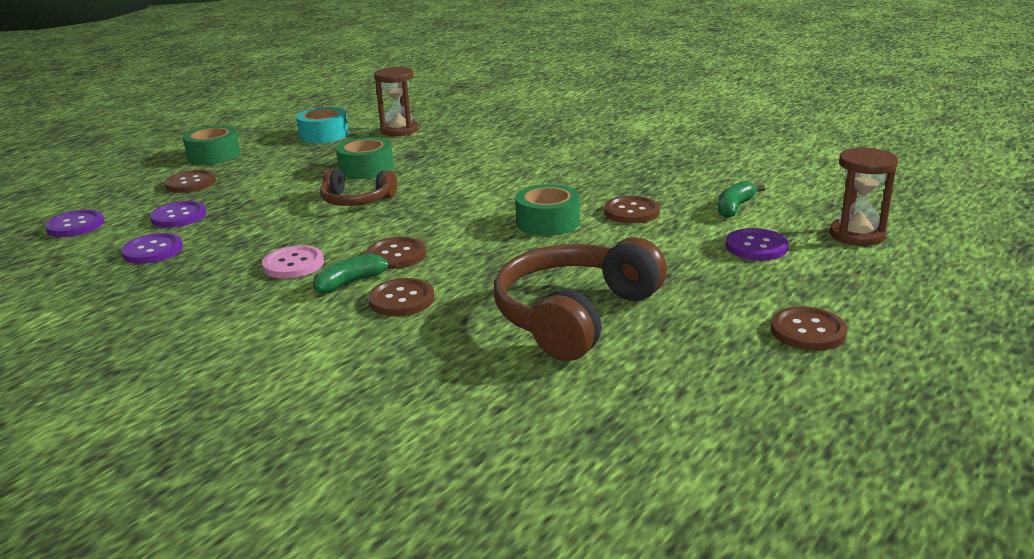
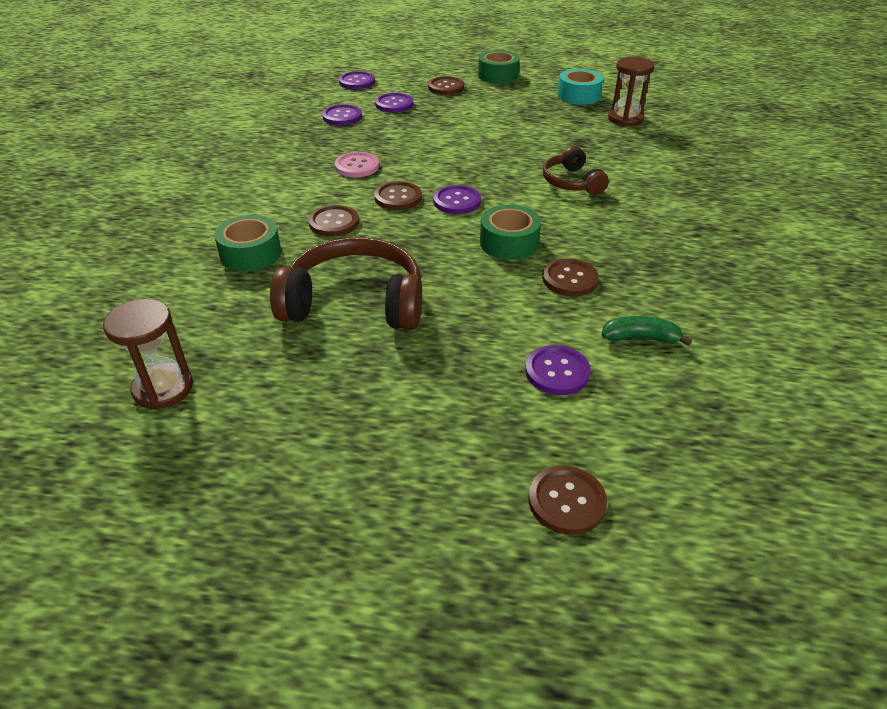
camera: 60 degrees right, 15 degrees up
(351, 282) = (346, 195): green banana -> none
(356, 200) = (474, 151): brown headphones -> brown headphones (572, 182)
(366, 169) = (533, 134): green tape -> green tape (250, 253)
(444, 229) = (457, 201): none -> purple button
(808, 331) = (402, 439): brown button -> brown button (566, 501)
(857, 235) = (648, 440): brown hourglass -> brown hourglass (163, 388)

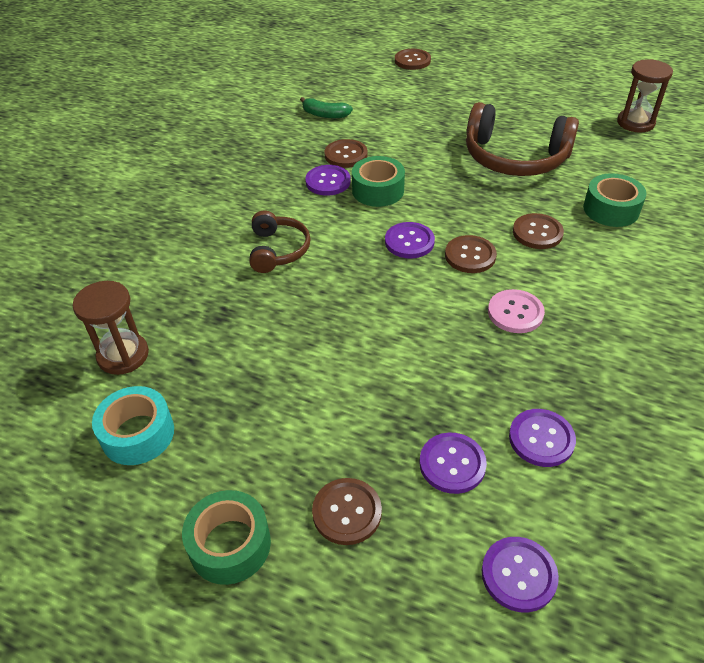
camera: 165 degrees left, 5 degrees up
(557, 372) = (388, 104): purple button -> purple button (328, 182)

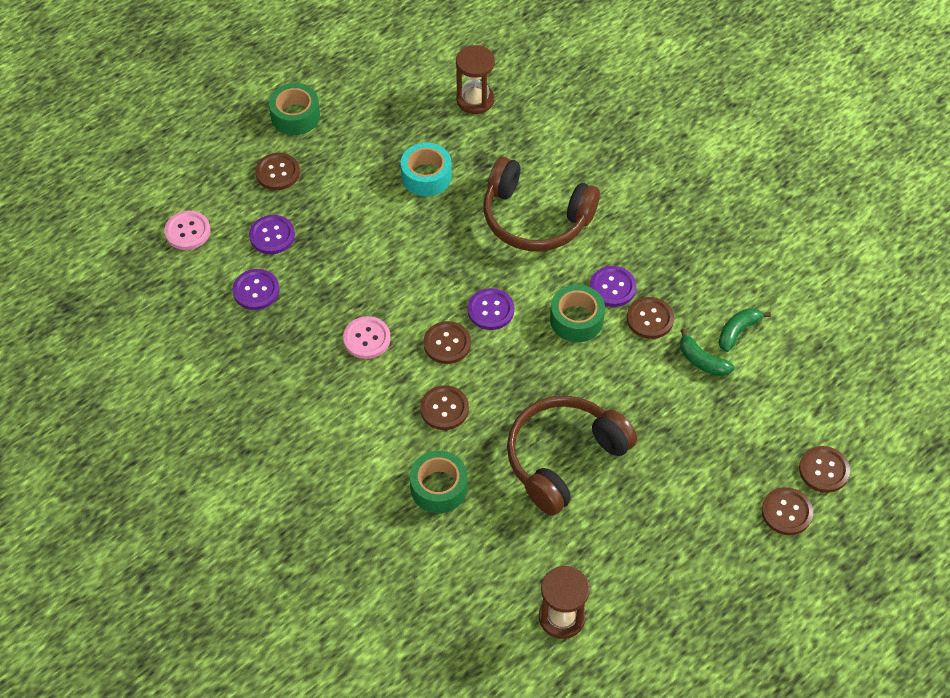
camera: 115 degrees right, 10 degrees up
(138, 434) = (400, 94): turquoise tape -> turquoise tape (426, 176)
(278, 250) = (535, 218): brown headphones -> brown headphones, size x1.75
(366, 122) = (702, 361): none -> green banana
(457, 66) = (786, 512): none -> brown button
(518, 575) = (187, 231): purple button -> pink button

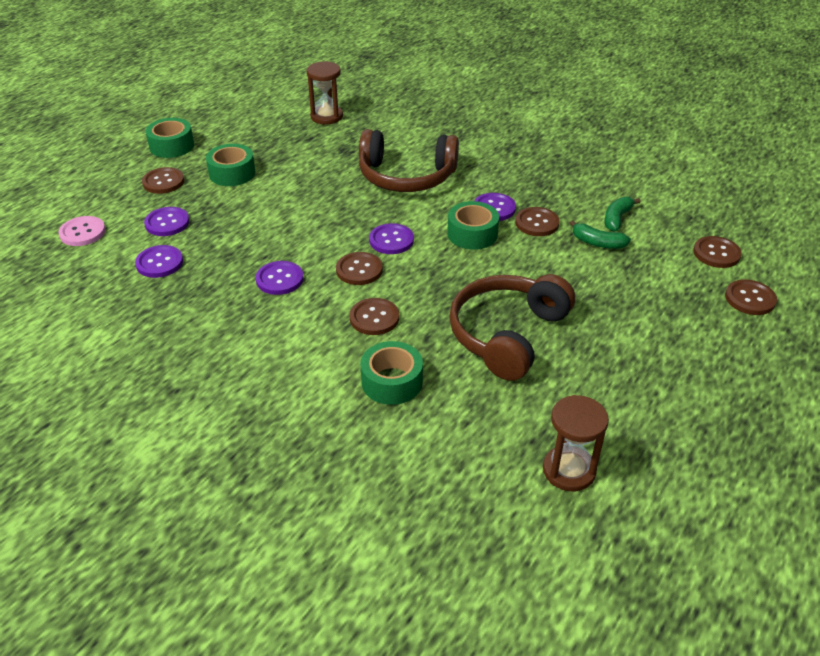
camera: 15 degrees left, 15 degrees down
(351, 174) = (232, 173): none -> green tape
(367, 338) = (279, 279): pink button -> purple button
(426, 176) = (300, 165): turquoise tape -> none
(786, 512) = (737, 336): brown button -> brown button (716, 253)

